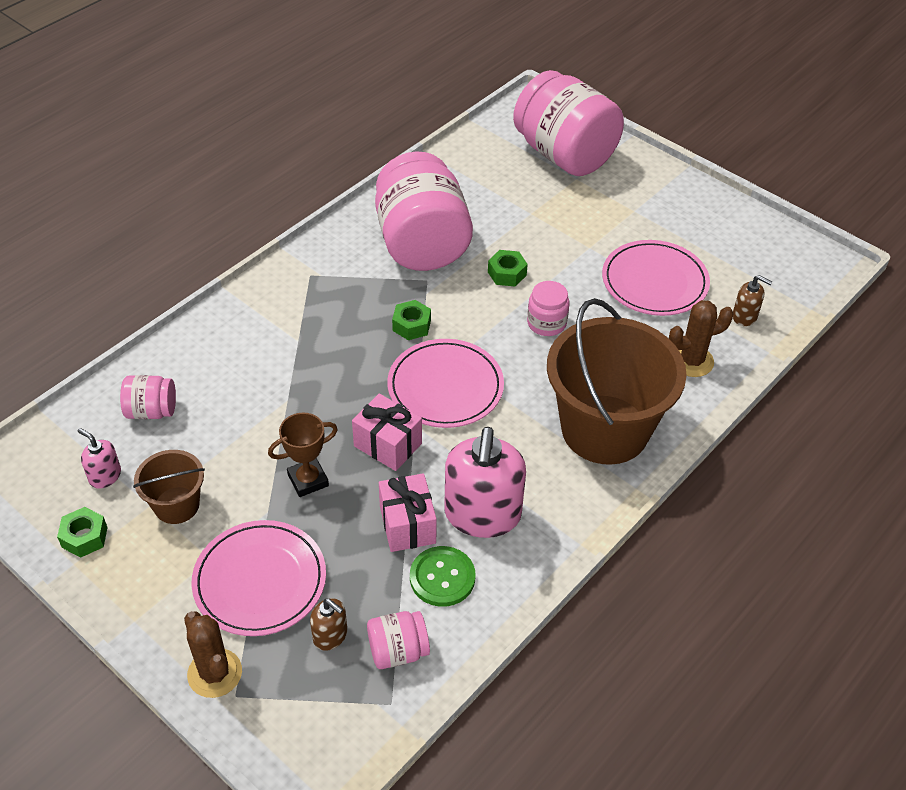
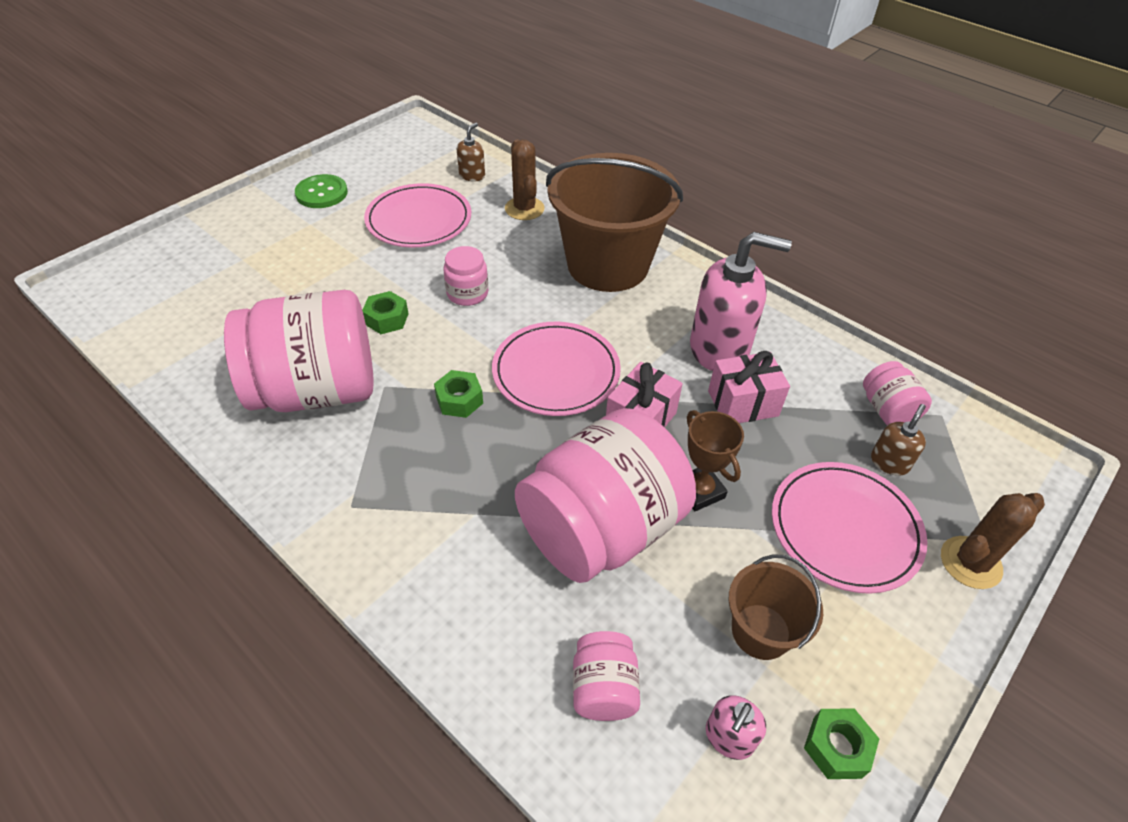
camera: 90 degrees left, 0 degrees up
(442, 577) = (798, 378): green button -> green button (322, 193)
(564, 155) = (196, 265): pink jar -> pink jar (601, 529)

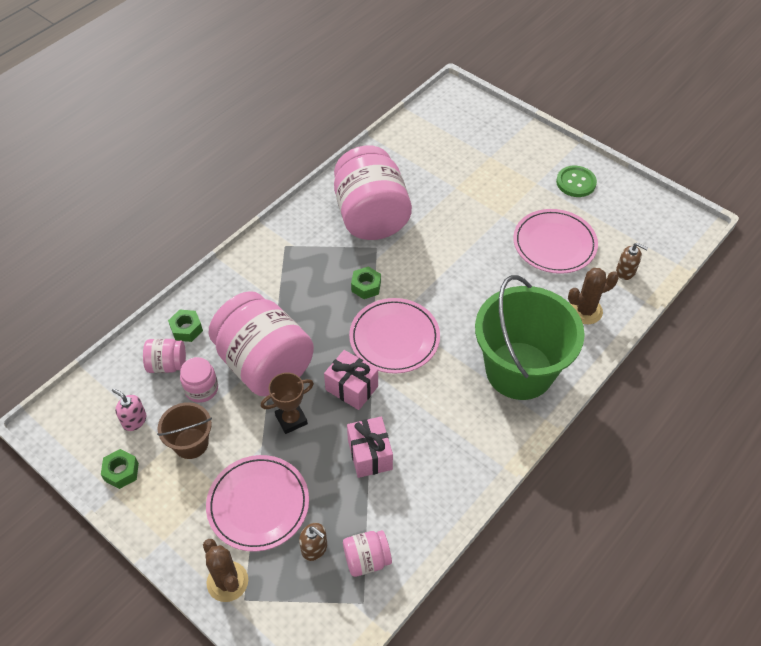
camera: 90 degrees right, 5 degrees up
(386, 319) = (438, 240): green nut -> green nut (186, 329)
(467, 293) = (471, 281): pink jar -> pink jar (201, 389)
(608, 265) = (519, 370): brown bucket -> green bucket
(719, 348) = (427, 445): pink soap dispenser -> none

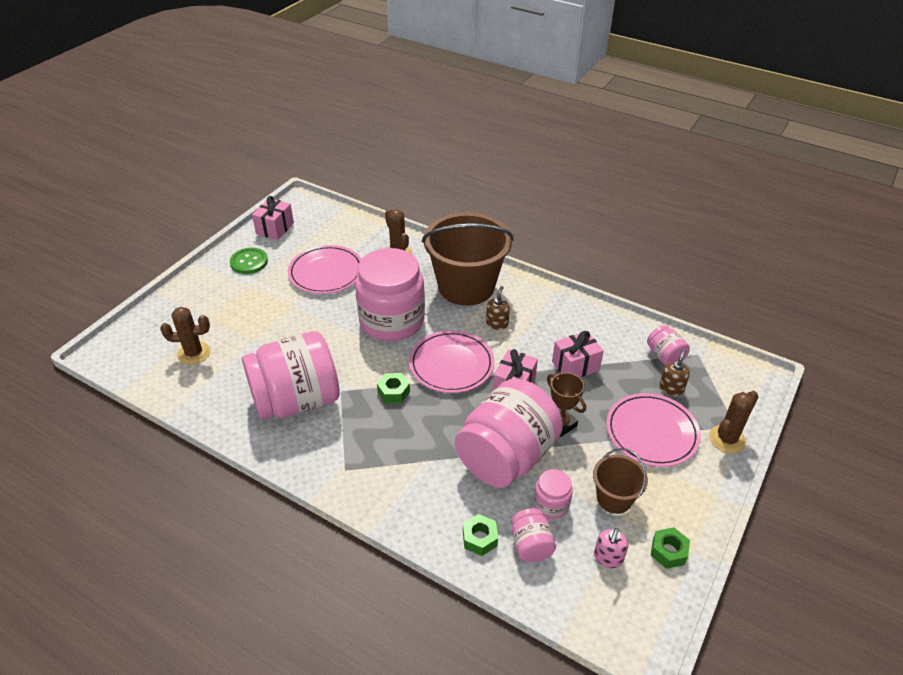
camera: 100 degrees left, 10 degrees down
(444, 148) = (194, 353): none -> brown cactus
(468, 294) = (392, 321): none -> pink jar
(519, 370) = (466, 286): green bucket -> brown bucket
(625, 271) = (353, 234): brown soap dispenser -> brown soap dispenser (497, 323)
(636, 203) = (275, 228): none -> pink gift

